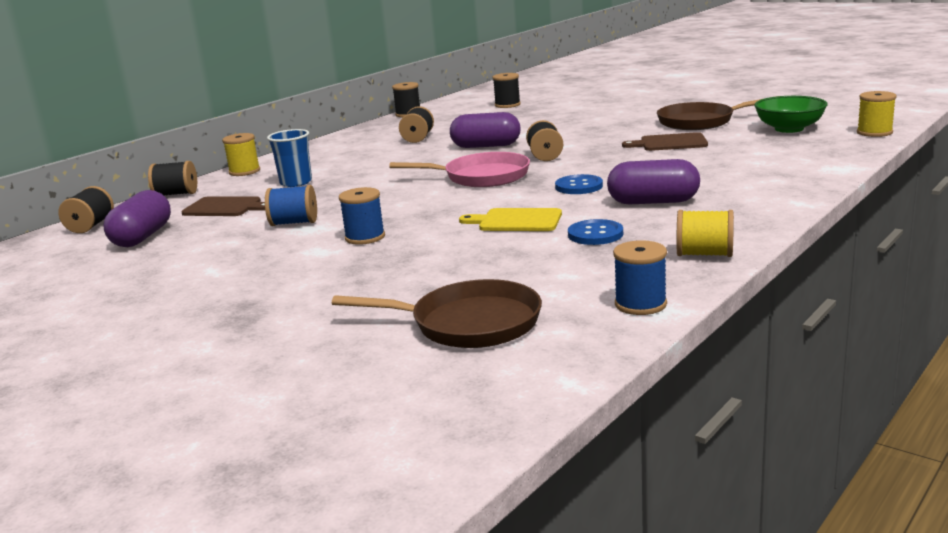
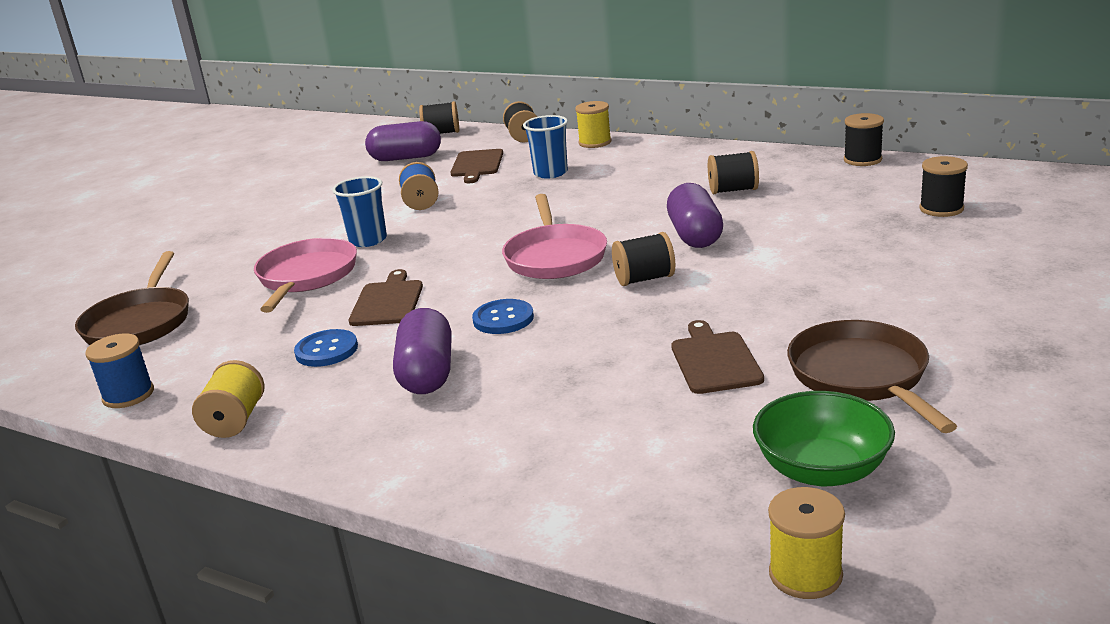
camera: 80 degrees right, 5 degrees up
(365, 237) = (368, 240): blue spool -> blue cup
(428, 255) = (306, 277): none -> pink pan
(516, 221) = (388, 301): yellow cutting board -> brown cutting board

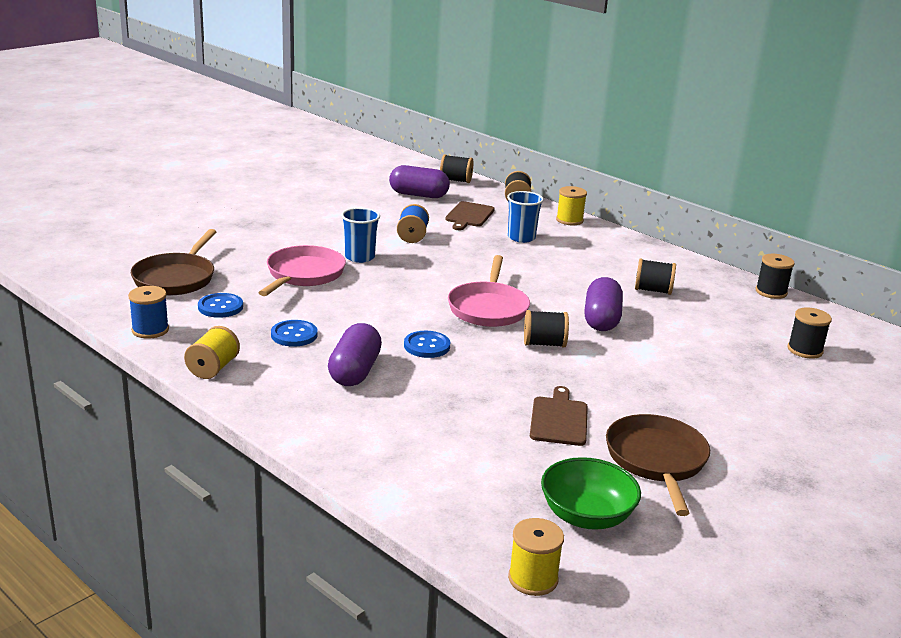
camera: 10 degrees right, 0 degrees up
(214, 342) = (220, 307): none -> blue button
(388, 301) = (352, 310): brown cutting board -> none

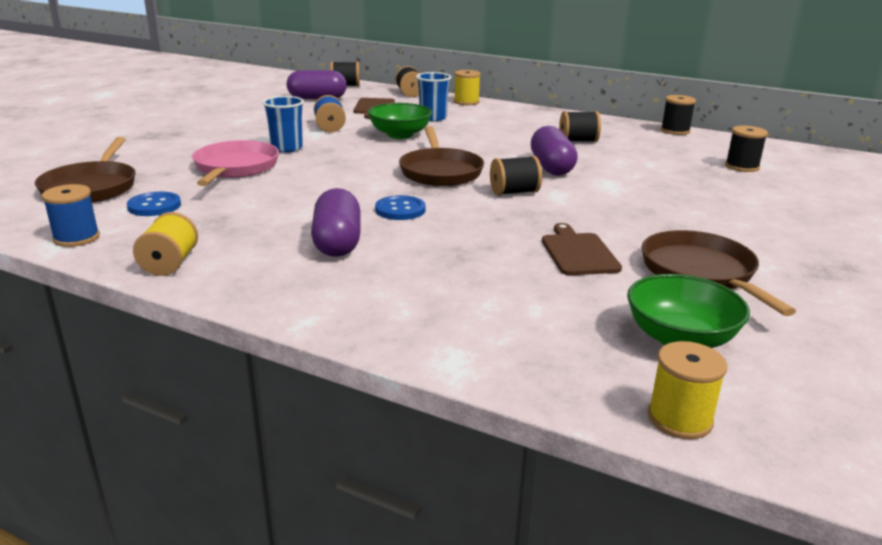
camera: 15 degrees left, 0 degrees up
(294, 335) = (251, 219): blue button -> none
(475, 256) = (400, 135): none -> green bowl
(488, 308) = (440, 171): pink pan -> brown pan

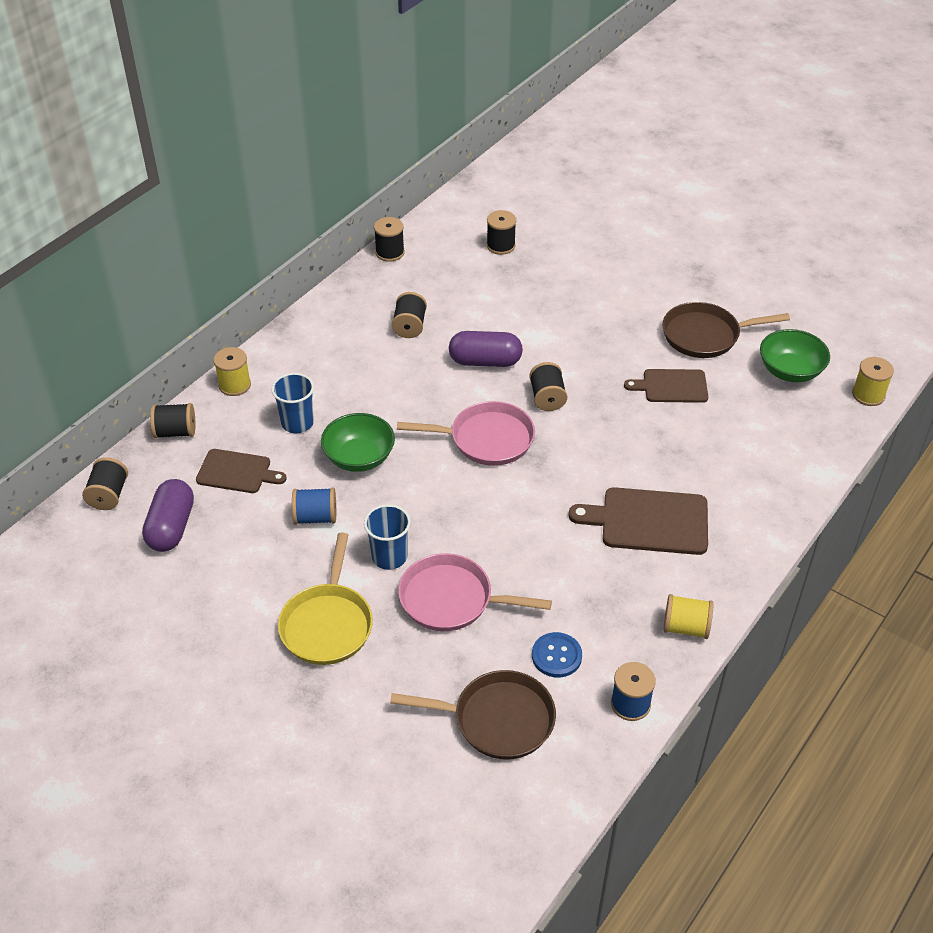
camera: 80 degrees left, 20 degrees up
(218, 136) = (327, 624): none -> yellow pan
(337, 243) = (649, 521): purple capsule -> brown cutting board
(400, 210) = (581, 476): blue button -> none
(440, 171) = (486, 439): brown pan -> pink pan

